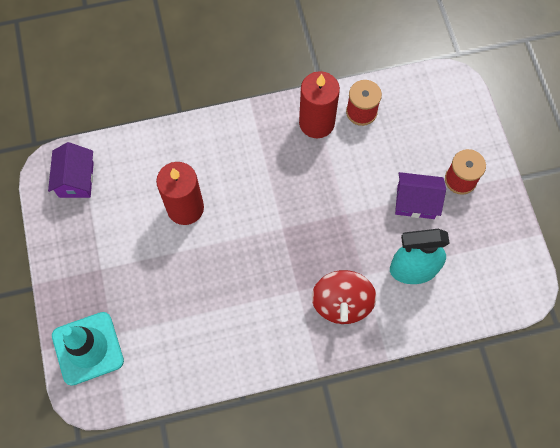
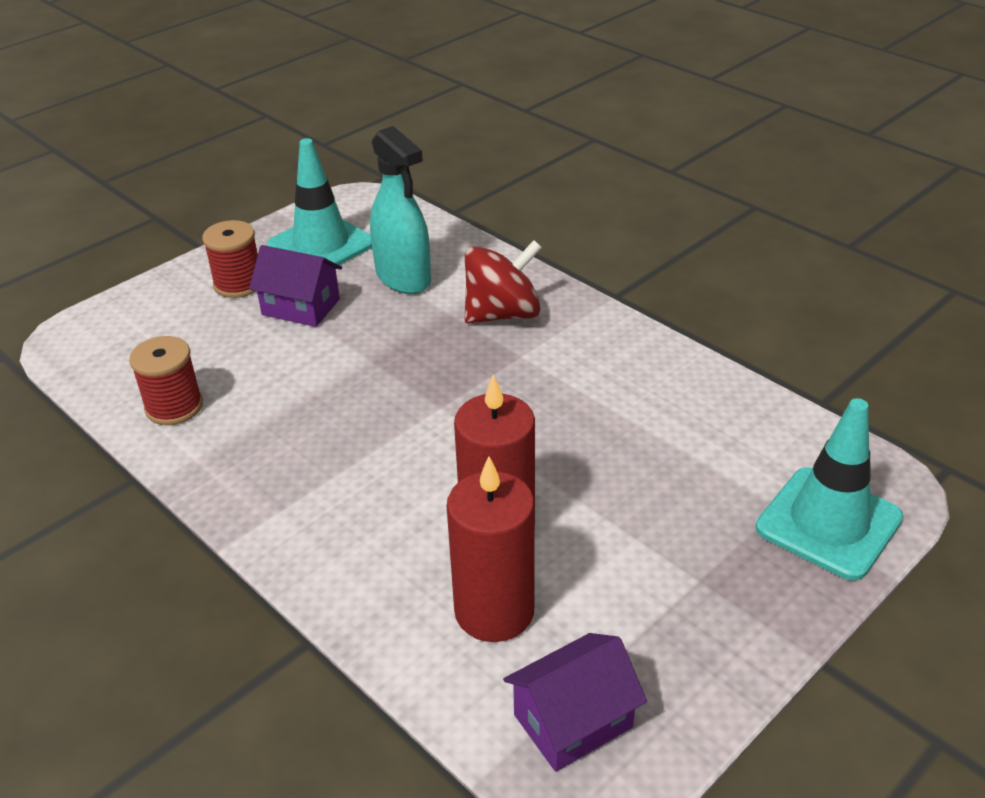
camera: 120 degrees left, 30 degrees down
(316, 123) = (224, 445): red candle -> red candle (494, 611)
(416, 202) = (301, 307): purple house -> purple house turned 45 degrees counterclockwise
(479, 241) = (321, 245): none -> turquoise traffic cone

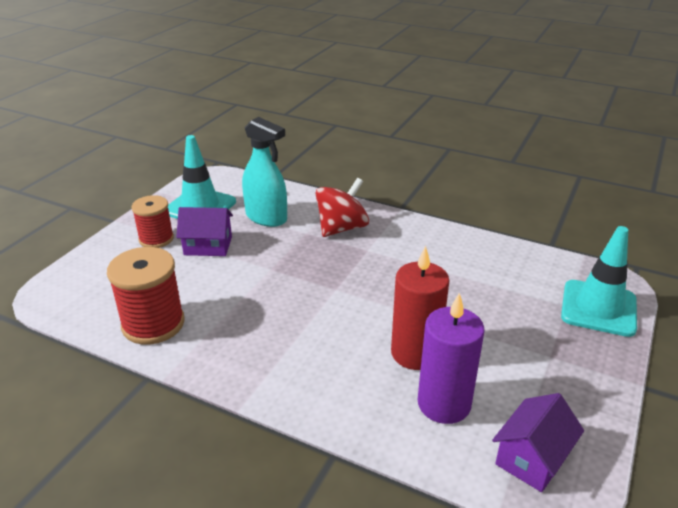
camera: 20 degrees left, 5 degrees down
(174, 407) = (153, 324): red spool -> red spool, size x1.51
(494, 611) = (444, 404): red candle -> purple candle

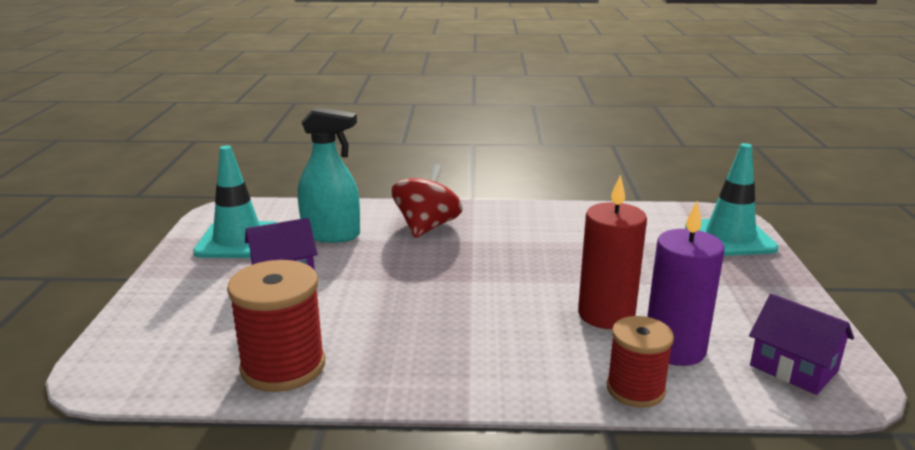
camera: 25 degrees left, 10 degrees down
(156, 239) = (208, 283): red spool -> red spool (635, 389)
(532, 458) = (793, 368): purple house -> purple house turned 60 degrees counterclockwise

